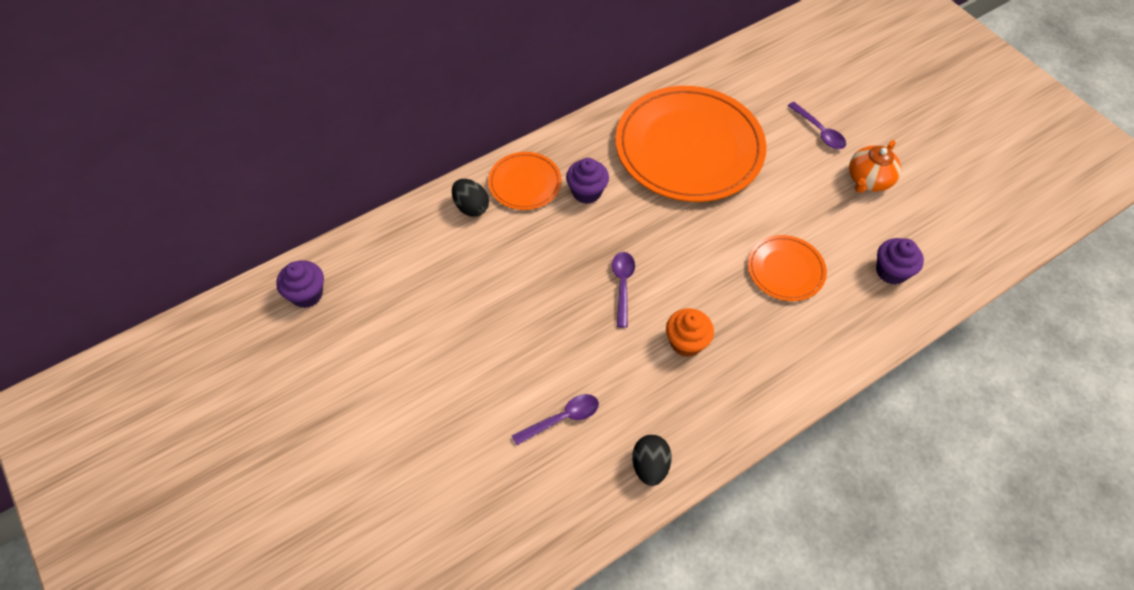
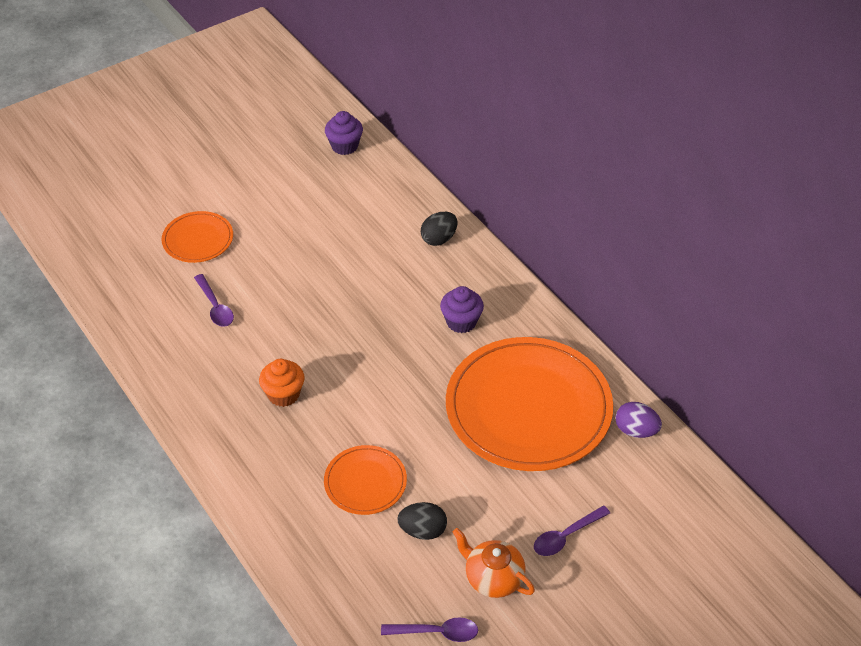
camera: 90 degrees right, 10 degrees down
(525, 183) = (470, 275): orange plate -> orange plate (198, 239)
(622, 285) = (349, 348): purple spoon -> purple spoon (436, 632)
(650, 466) = (165, 364): black egg -> black egg (423, 530)
(707, 80) = (636, 430): none -> purple egg
(891, 271) = (362, 581): purple cupcake -> none

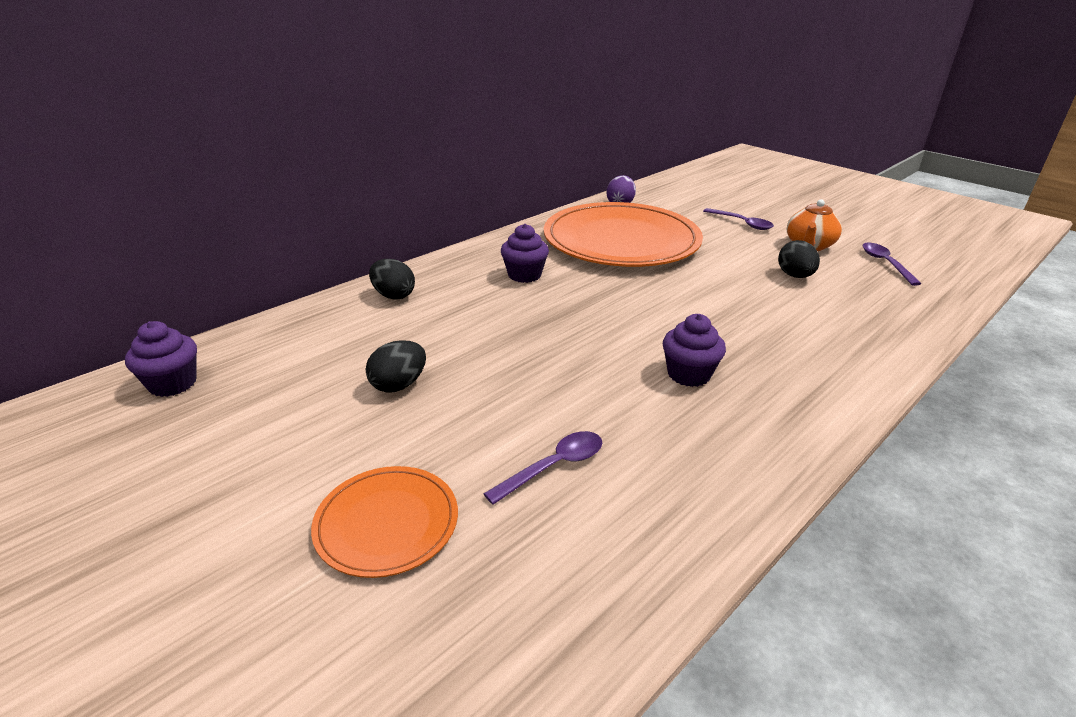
camera: 100 degrees left, 15 degrees down
(283, 394) = (688, 374): orange cupcake -> purple cupcake
(315, 243) = (399, 385): none -> black egg
(365, 482) = (768, 308): orange plate -> none

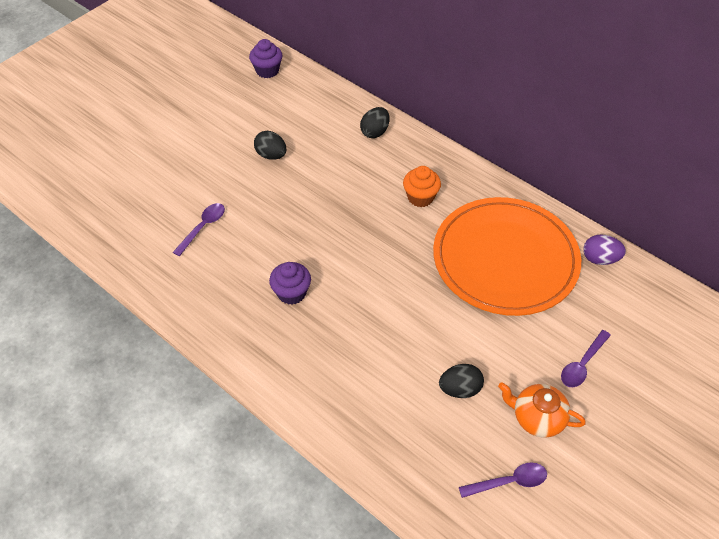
camera: 85 degrees right, 20 degrees up
(387, 523) = (167, 172): orange plate -> none
(524, 275) = (420, 197): purple cupcake -> orange cupcake
(553, 467) = (203, 227): purple spoon -> purple spoon turned 105 degrees counterclockwise

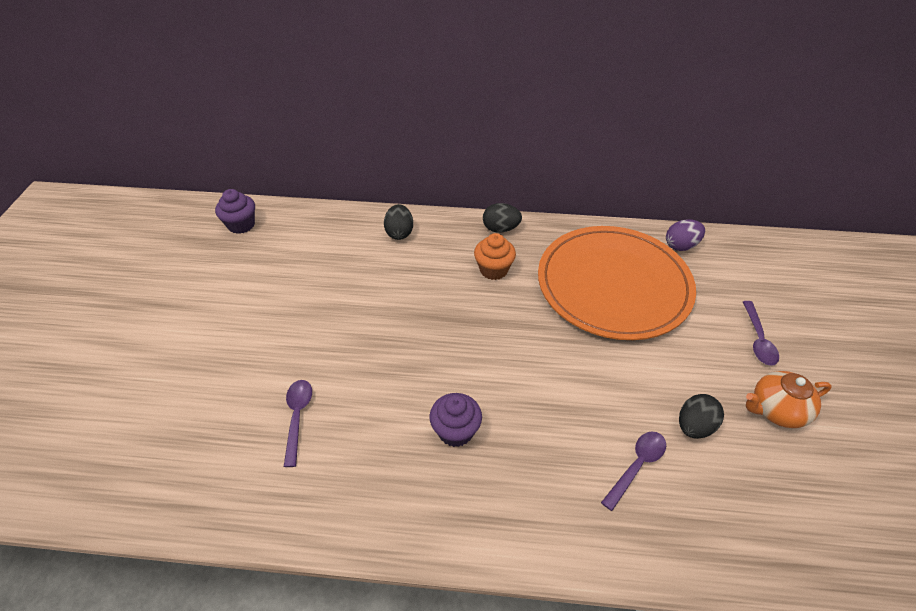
camera: 35 degrees left, 5 degrees down
(271, 155) = (313, 302): black egg -> black egg (500, 229)
(508, 482) = (818, 488): purple spoon -> purple spoon (636, 466)

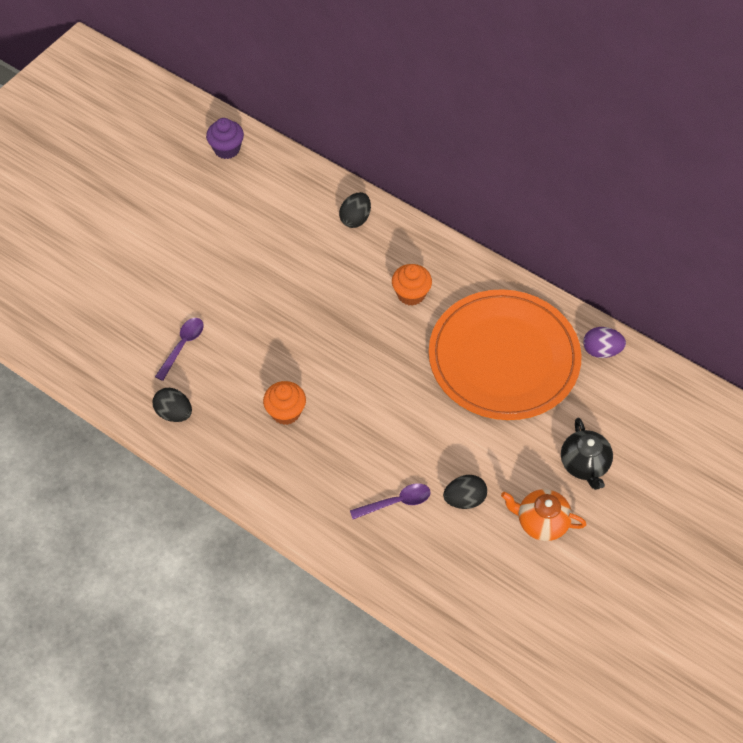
camera: 30 degrees right, 10 degrees up
(455, 431) = (286, 412): purple cupcake -> orange cupcake
(500, 229) = (448, 256): black egg -> black egg (174, 413)
(758, 339) = (584, 464): purple spoon -> black teapot

